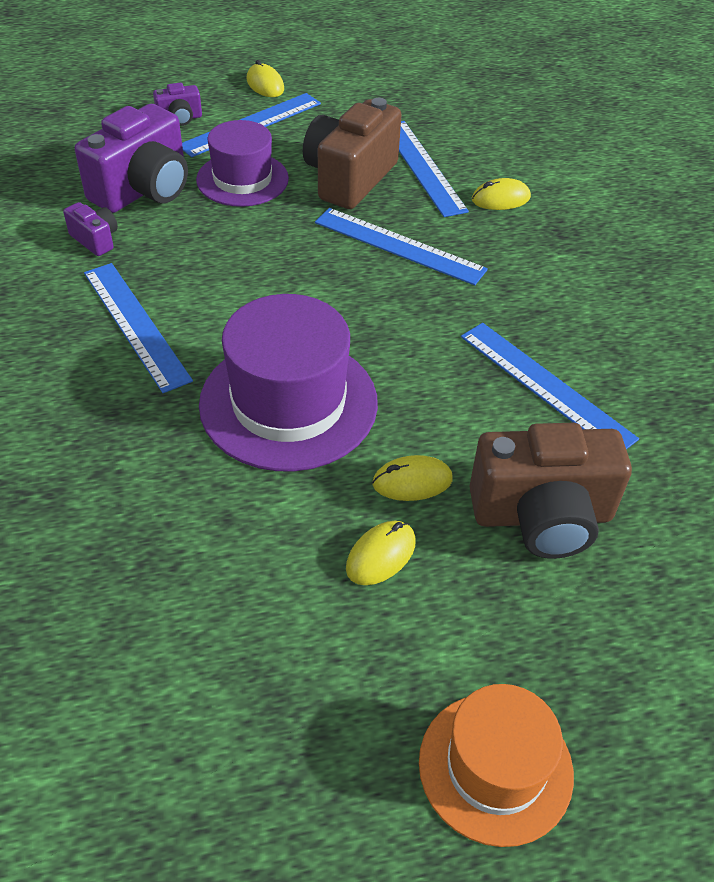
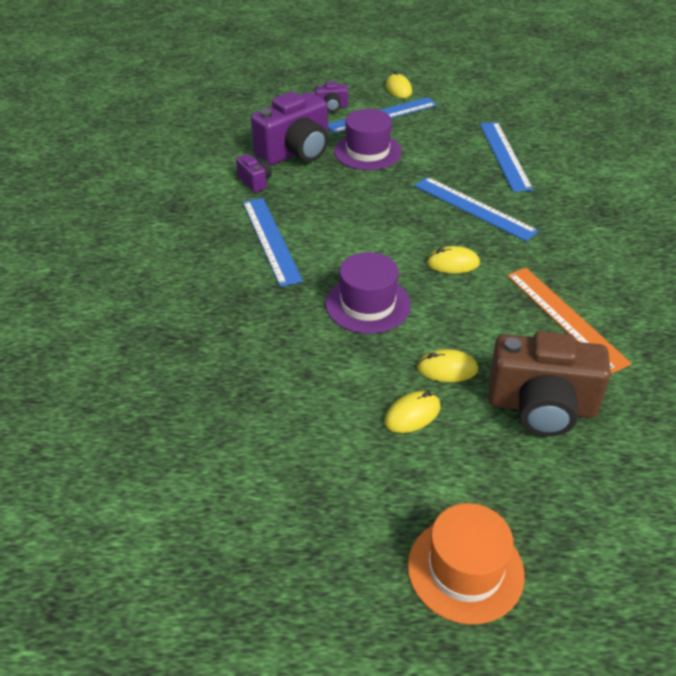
camera: 15 degrees right, 5 degrees down
(288, 403) = (368, 304): purple hat -> purple hat, size x0.65
(349, 178) = (447, 158): brown camera -> none
(500, 199) = (560, 183): yellow mouse -> yellow mouse (453, 263)
(545, 386) = (565, 317): blue ruler -> orange ruler

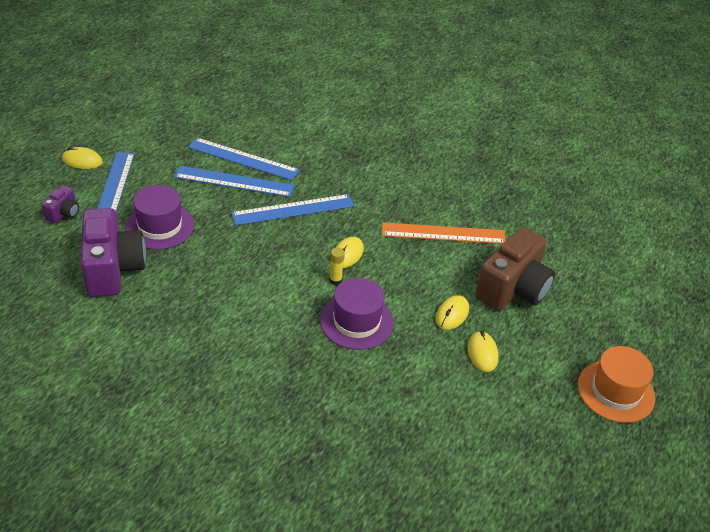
camera: 65 degrees left, 0 degrees up
(255, 182) = (132, 315): purple camera -> none
(271, 240) = (229, 342): blue ruler -> blue ruler (234, 181)
(409, 269) = (335, 280): none -> yellow glue stick

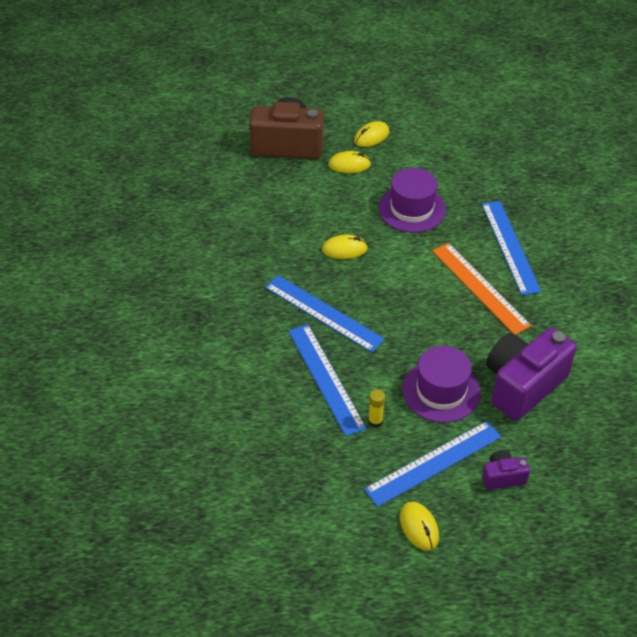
camera: 120 degrees left, 5 degrees up
(243, 159) = (284, 393): blue ruler -> blue ruler (510, 246)
(335, 280) = (381, 241): yellow glue stick -> yellow glue stick (375, 421)
(443, 233) = (258, 206): orange ruler -> orange ruler (480, 287)
(616, 391) = (339, 70): orange hat -> none

